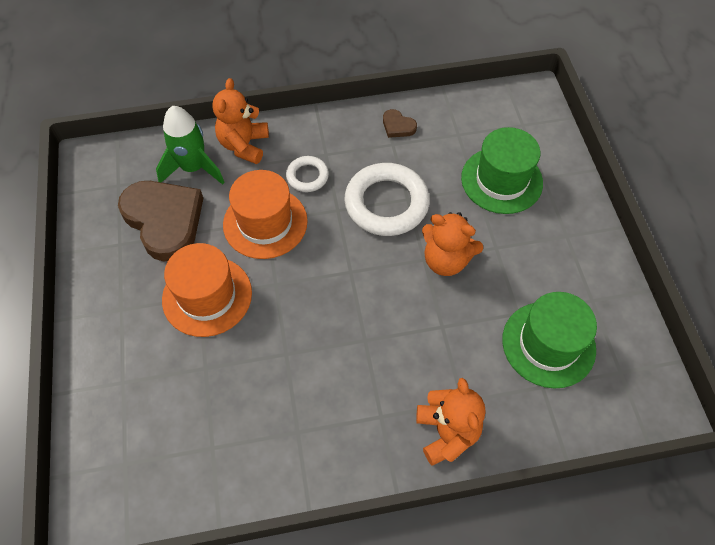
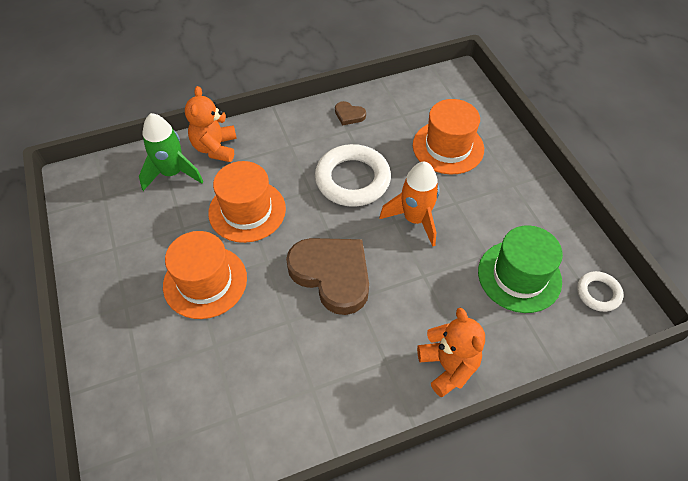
camera: 10 degrees left, 5 degrees down
(164, 220) = (153, 222): brown heart -> brown heart (332, 275)
(307, 176) = (277, 166): white ring -> white ring (598, 293)
(446, 260) = (415, 219): orange teddy bear -> orange rocket
(501, 180) = (448, 147): green hat -> orange hat

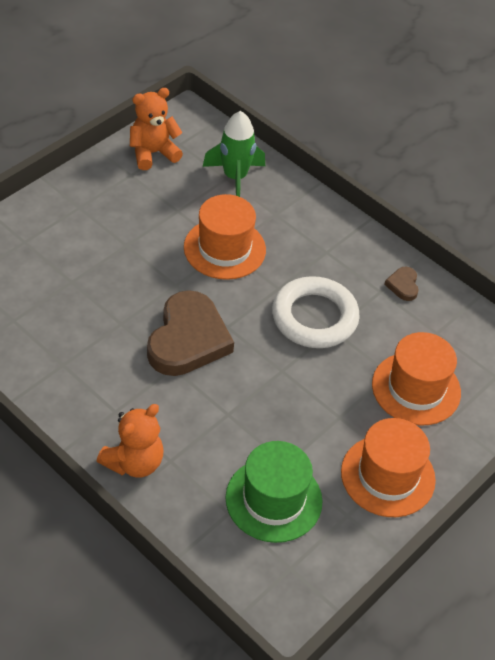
camera: 60 degrees right, 5 degrees down
(205, 281) = (130, 249): orange hat -> orange hat (388, 476)
(215, 148) = (285, 196): orange teddy bear -> orange teddy bear (153, 153)
(415, 219) = (294, 386): orange rocket -> none
(598, 293) = (292, 581): white ring -> none

